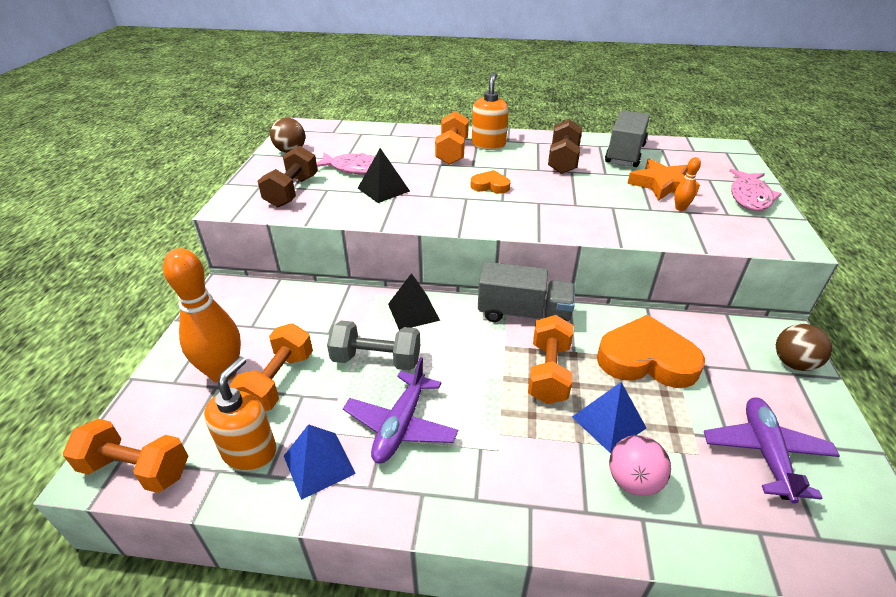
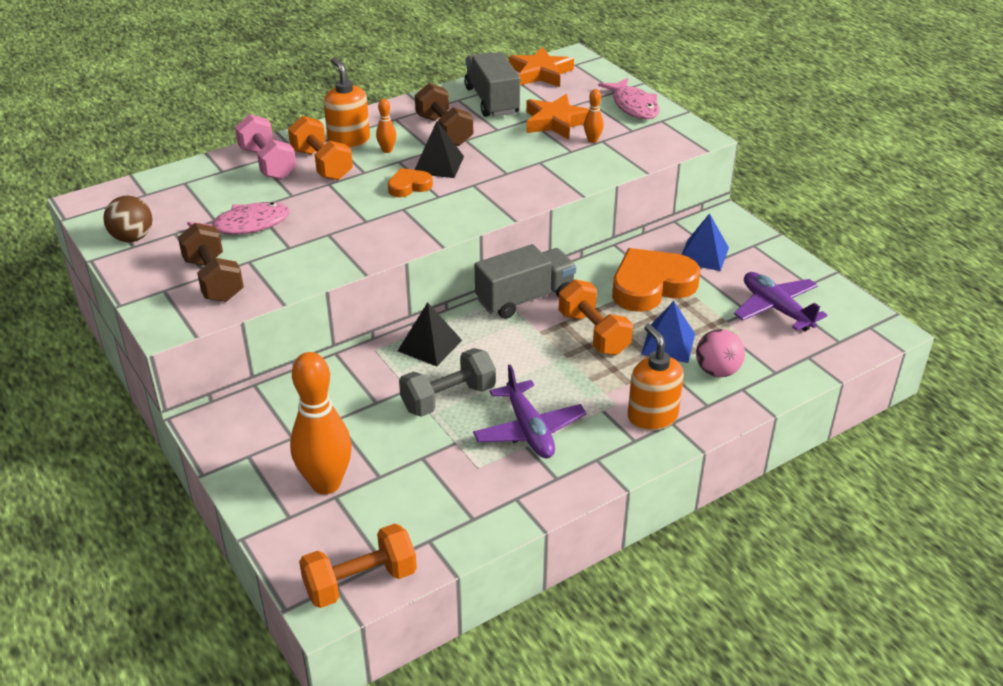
camera: 40 degrees left, 0 degrees up
(250, 451) = (436, 515): orange soap dispenser -> orange soap dispenser (652, 416)
(278, 381) = (386, 460): orange dumbbell -> none
(319, 464) = (501, 489): blue pyramid -> blue pyramid (703, 255)
(383, 189) = (309, 235): black pyramid -> black pyramid (438, 164)
(421, 140) = (267, 163): none -> pink dumbbell
(506, 158) = (387, 150): none -> orange bowling pin
(688, 149) = (540, 73): none -> orange star
(793, 363) = (746, 238): brown ball -> none

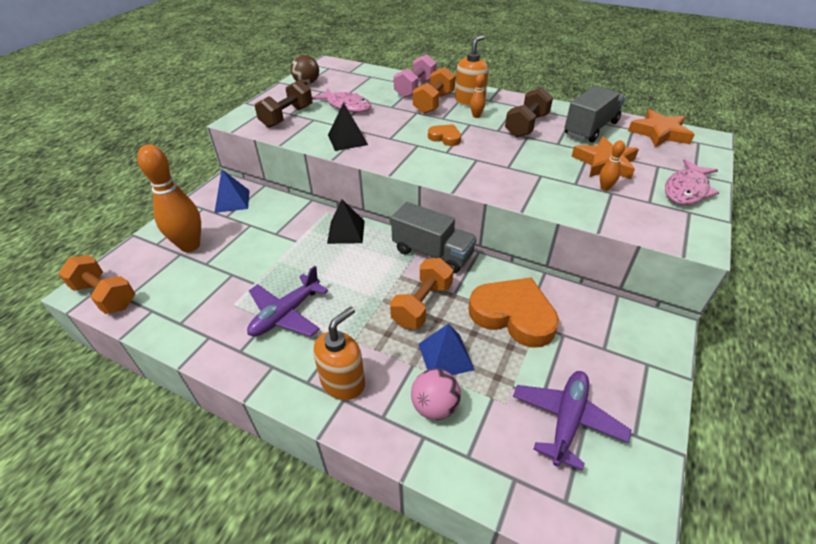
camera: 60 degrees right, 5 degrees up
(438, 164) = (483, 138): black pyramid -> black pyramid (347, 139)
(448, 398) = (297, 262): grey dumbbell -> none
(703, 255) = (591, 333): blue pyramid -> blue pyramid (232, 201)

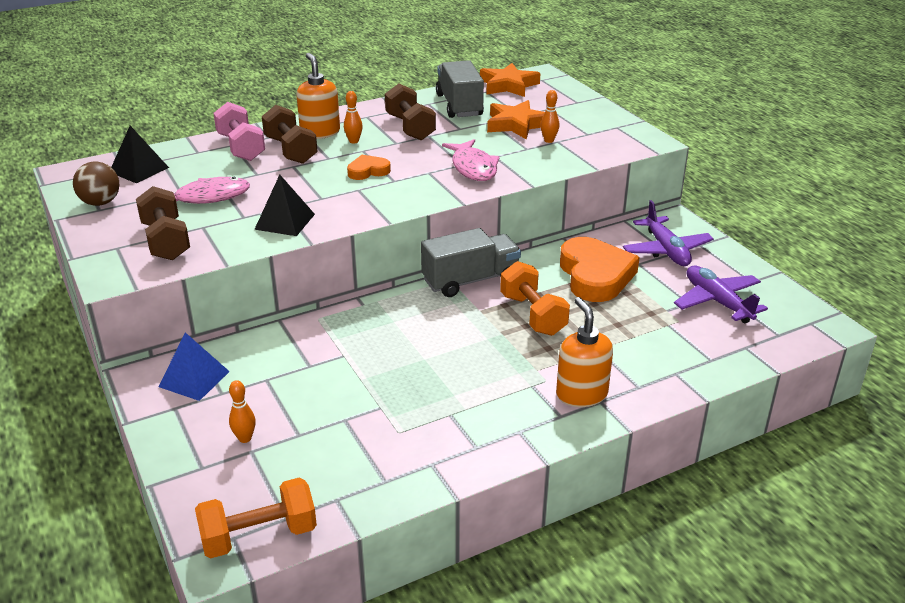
camera: 55 degrees left, 10 degrees down
(190, 245) = (245, 438): orange bowling pin -> orange bowling pin, size x0.43
(286, 314) = (455, 399): purple plane -> purple plane (666, 250)
(346, 232) = (371, 317): black pyramid -> black pyramid (139, 169)
(434, 103) = (290, 150): orange dumbbell -> brown dumbbell
(435, 406) = (652, 355): pink ball -> none
(445, 356) = (605, 328): blue pyramid -> none
(513, 315) = (595, 275): orange heart -> orange heart turned 105 degrees clockwise
(686, 190) = (592, 114): pink fish -> pink fish (473, 168)

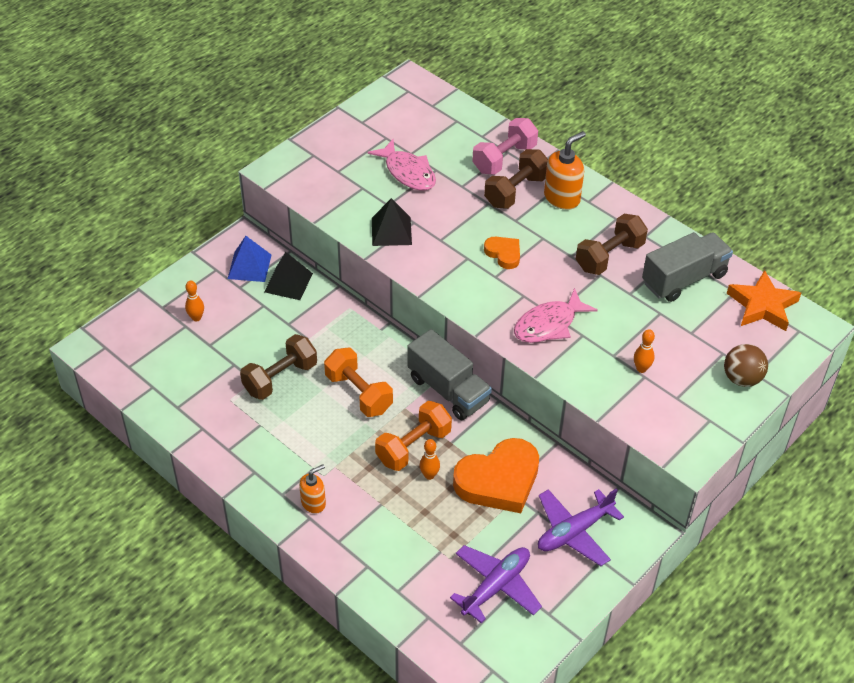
camera: 70 degrees right, 15 degrees up
(100, 203) = (371, 118): brown ball -> brown ball (742, 378)
(139, 169) = (433, 116): black pyramid -> black pyramid (288, 282)
(166, 241) = (333, 176): brown dumbbell -> brown dumbbell (280, 378)
(259, 536) = (109, 359): orange dumbbell -> orange dumbbell (358, 393)
(354, 141) = (557, 226): orange bowling pin -> orange bowling pin (429, 475)
(516, 124) = (664, 335): orange star -> none
(581, 394) = (313, 503): orange soap dispenser -> orange soap dispenser, size x0.63

